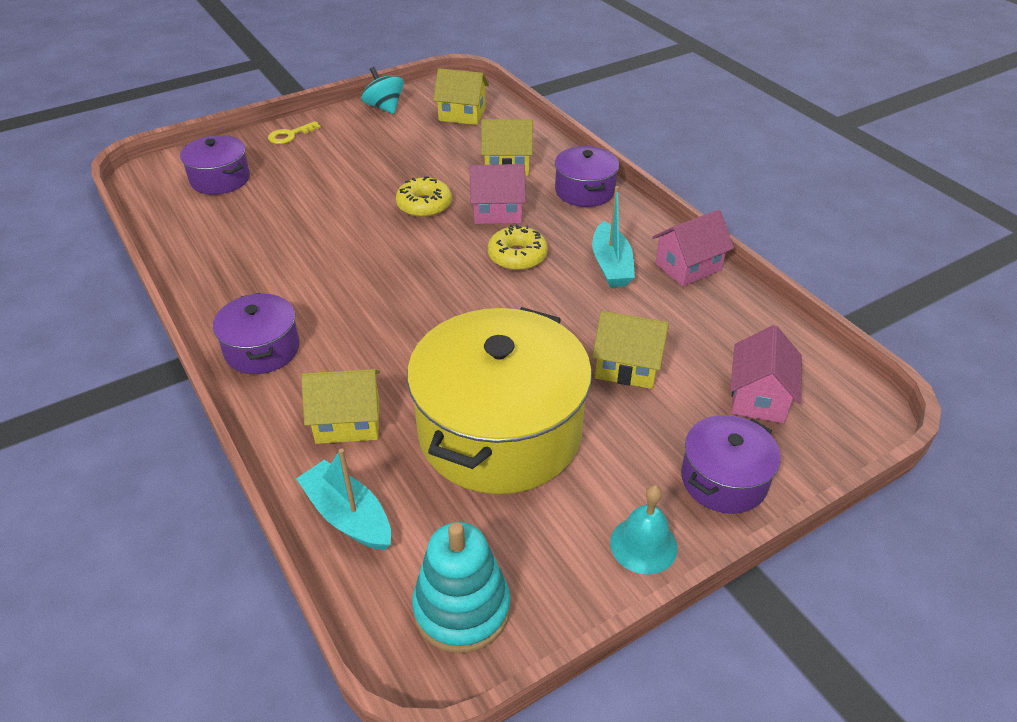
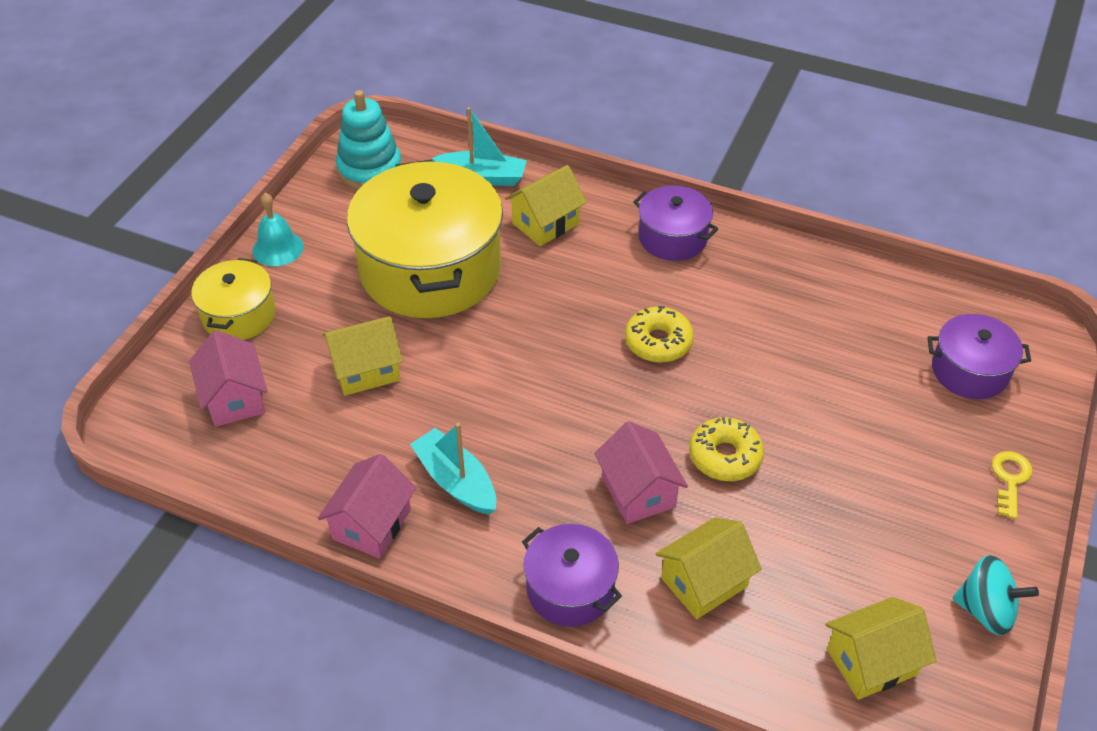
camera: 145 degrees right, 5 degrees up
(497, 212) = (638, 491): pink house -> pink house turned 75 degrees counterclockwise
(517, 256) = (561, 440): yellow donut -> yellow donut (658, 342)
(724, 479) = (239, 315): purple pot -> yellow pot

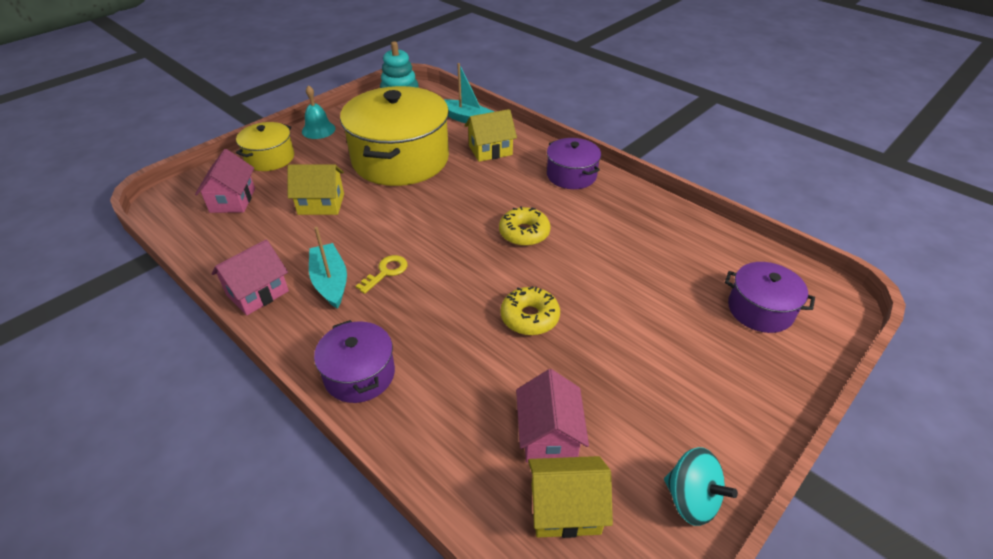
camera: 20 degrees right, 5 degrees down
(638, 491) = (451, 323): pink house -> pink house (549, 436)
(704, 582) = (461, 401): yellow house -> none
(1010, 479) = (761, 399): yellow key -> yellow key (386, 272)

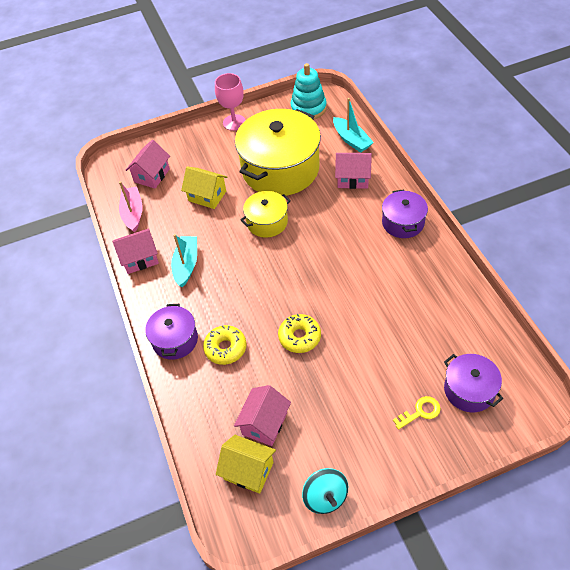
camera: 30 degrees right, 10 degrees up
(223, 245) = (133, 213): none -> pink boat
(270, 158) = (190, 142): yellow pot -> yellow pot (267, 222)
(318, 130) = (234, 122): turquoise bell -> pink goblet
(386, 272) = (224, 268): yellow key -> yellow key (420, 412)
(490, 150) = (353, 179): yellow house -> pink house
(524, 233) = (335, 266): yellow donut -> yellow donut (225, 348)

